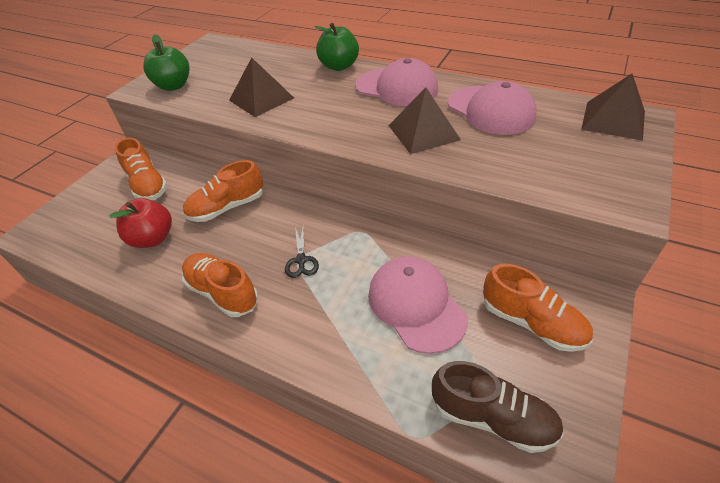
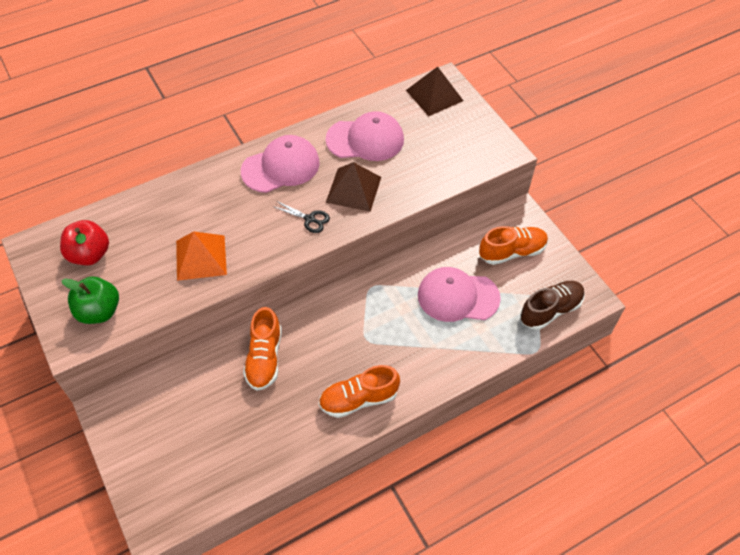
camera: 60 degrees left, 10 degrees up
(147, 185) = (172, 407): orange shoe -> none
(152, 238) = (255, 426): red apple -> red apple (90, 254)
(261, 99) = (201, 257): brown pyramid -> orange pyramid
(301, 260) = (368, 337): black scissors -> black scissors (309, 219)
(339, 66) = (205, 180): green apple -> none

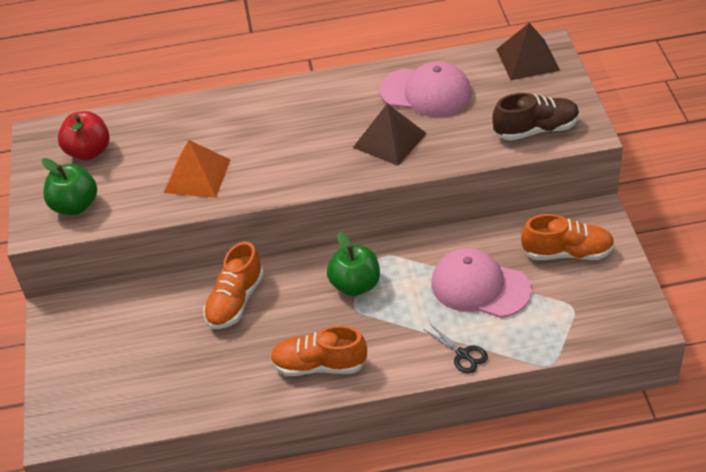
camera: 25 degrees right, 10 degrees down
(281, 167) = (320, 104): pink cap -> none
(309, 219) = (327, 161): black scissors -> black scissors (463, 354)
(359, 319) = (355, 285): none -> green apple
(550, 310) = (586, 325): brown shoe -> brown shoe (536, 130)

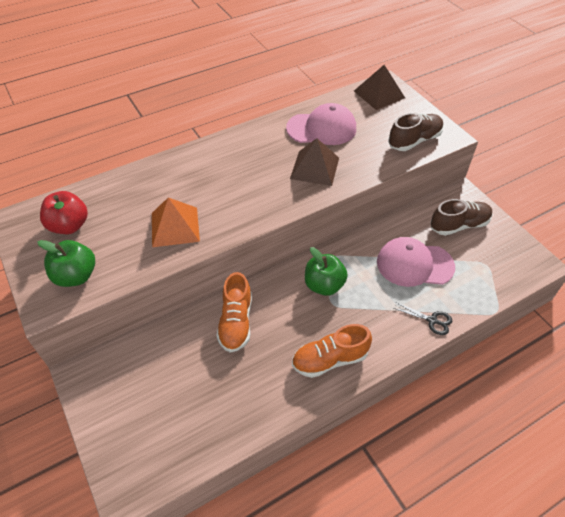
camera: 25 degrees left, 5 degrees up
(567, 253) = (459, 225): orange shoe -> brown shoe

